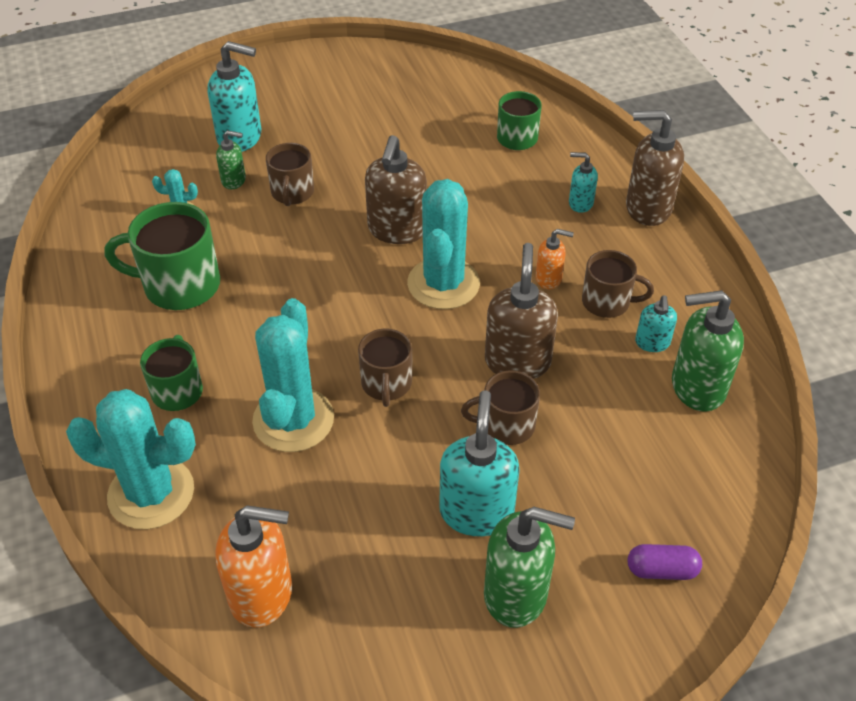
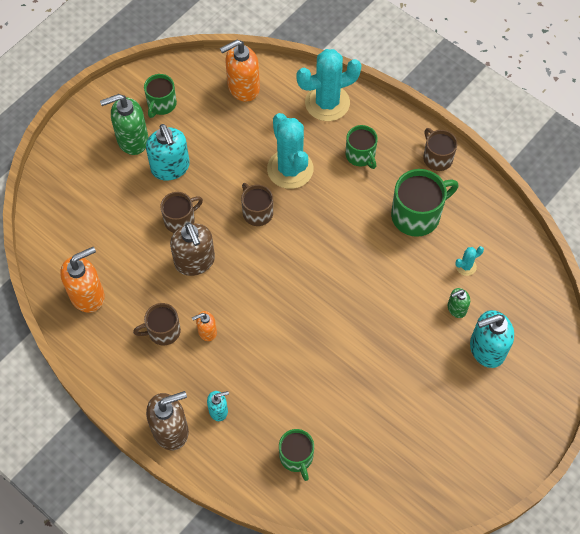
camera: 150 degrees right, 15 degrees up
(292, 193) = (411, 318): brown mug -> brown mug (437, 158)
(396, 230) = (323, 322): brown soap dispenser -> none
(426, 638) = (161, 104): none -> green mug
(443, 284) = (268, 294): turquoise cactus -> none
(652, 343) = (124, 314): turquoise soap dispenser -> none
(661, 570) = (70, 182): purple capsule -> none
(697, 387) = (87, 295): green soap dispenser -> orange soap dispenser

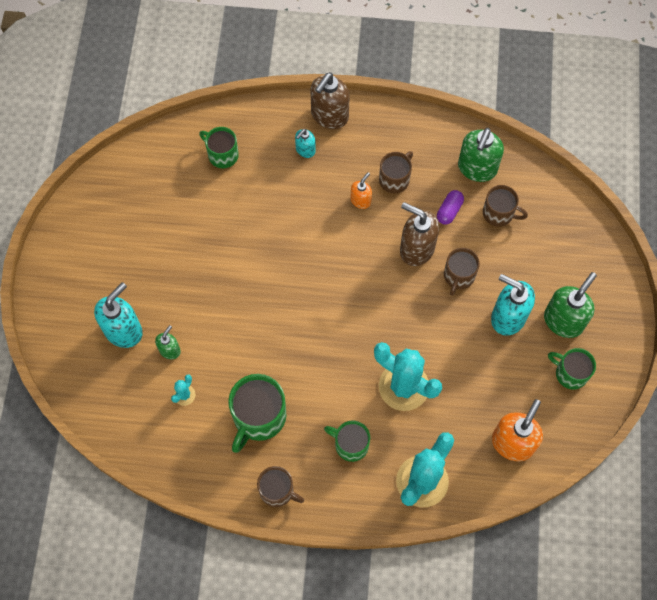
camera: 145 degrees right, 5 degrees up
(87, 295) = (477, 168): orange soap dispenser -> green soap dispenser
(142, 275) = (449, 211): none -> purple capsule
(161, 104) = (570, 373): green mug -> green mug turned 45 degrees counterclockwise
(257, 212) = (400, 326): brown mug -> brown mug (499, 213)

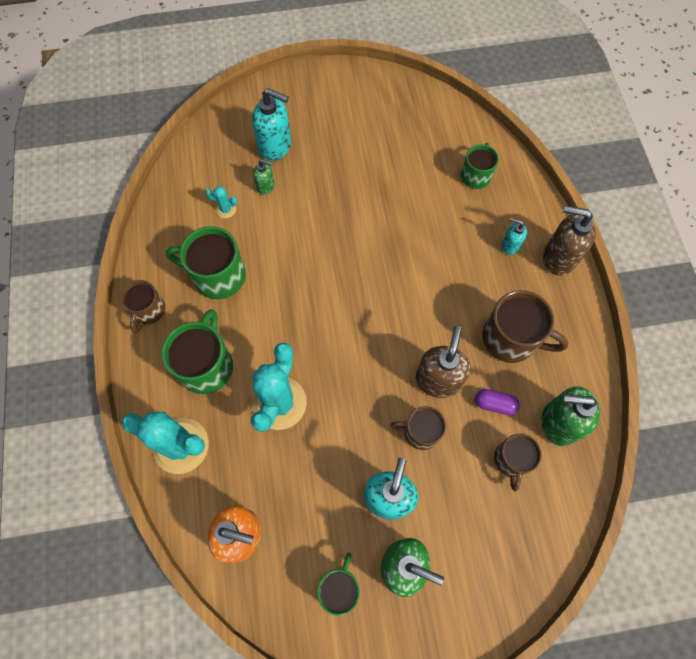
camera: 75 degrees right, 0 degrees up
(350, 444) = (206, 365): green mug -> green mug, size x1.60
(361, 200) = (473, 311): orange soap dispenser -> none
(395, 179) = (511, 339): brown mug -> brown mug, size x1.60

